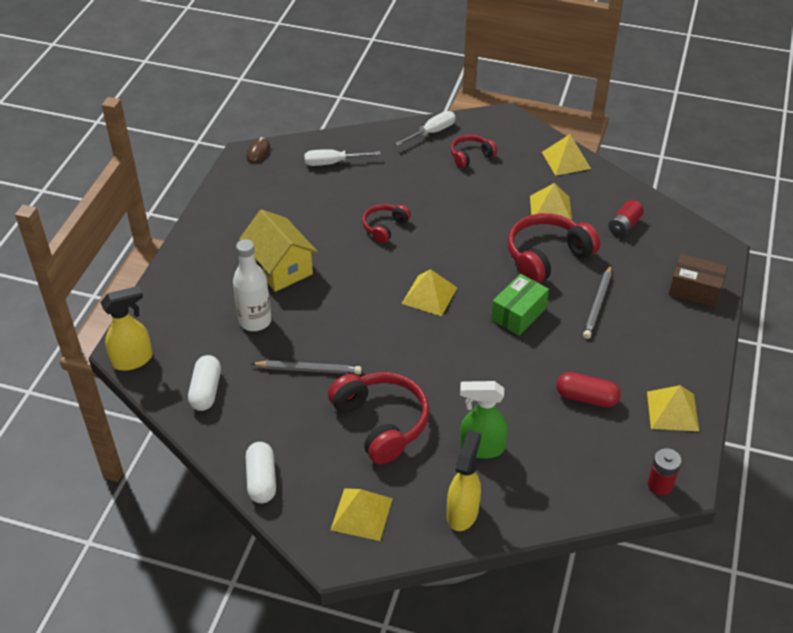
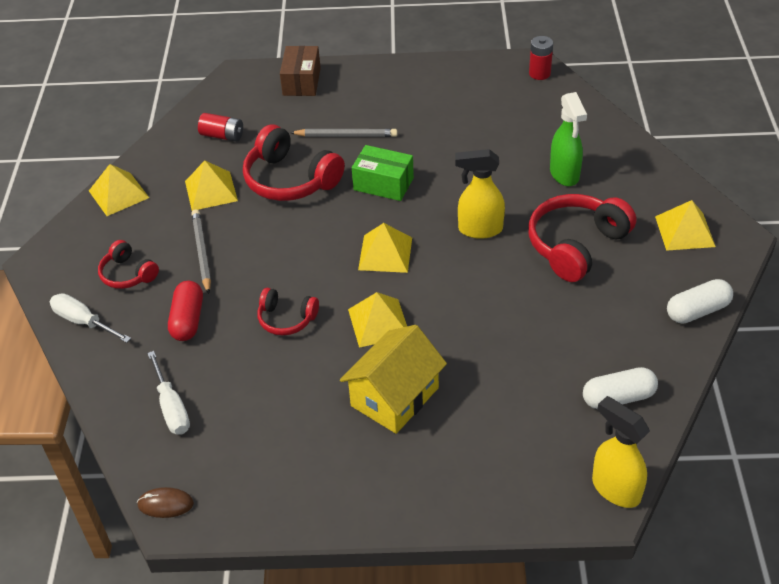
camera: 105 degrees left, 0 degrees up
(255, 321) = (493, 390): white bottle -> none
(309, 369) = (540, 319): grey pencil -> grey pencil (202, 252)
(462, 512) = (639, 171): yellow spray bottle -> yellow spray bottle (479, 229)
(586, 397) = (469, 124): red capsule -> red capsule (188, 320)
(672, 411) = (457, 77): yellow pyramid -> yellow pyramid (378, 322)

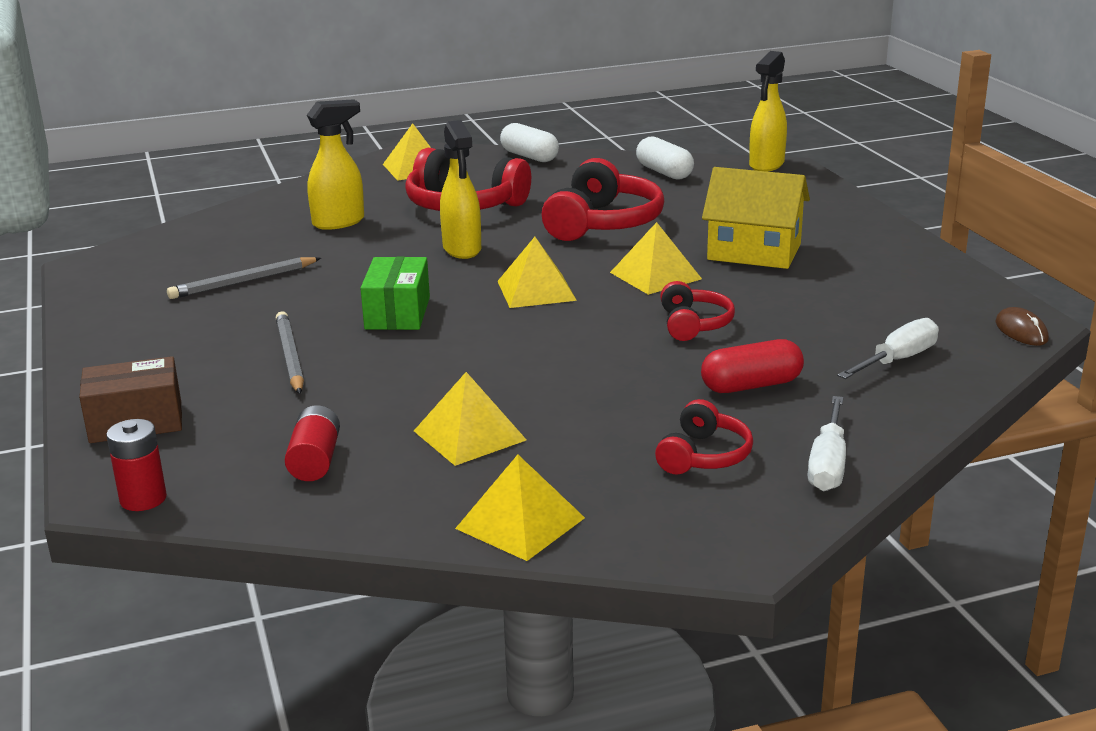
camera: 110 degrees left, 20 degrees down
(202, 252) = (615, 408): grey pencil -> grey pencil (243, 282)
(290, 180) = (414, 377): red headphones -> red headphones (603, 223)
(539, 73) = (115, 257): red battery -> red battery (143, 499)
(564, 174) = (339, 222): green spray bottle -> yellow spray bottle

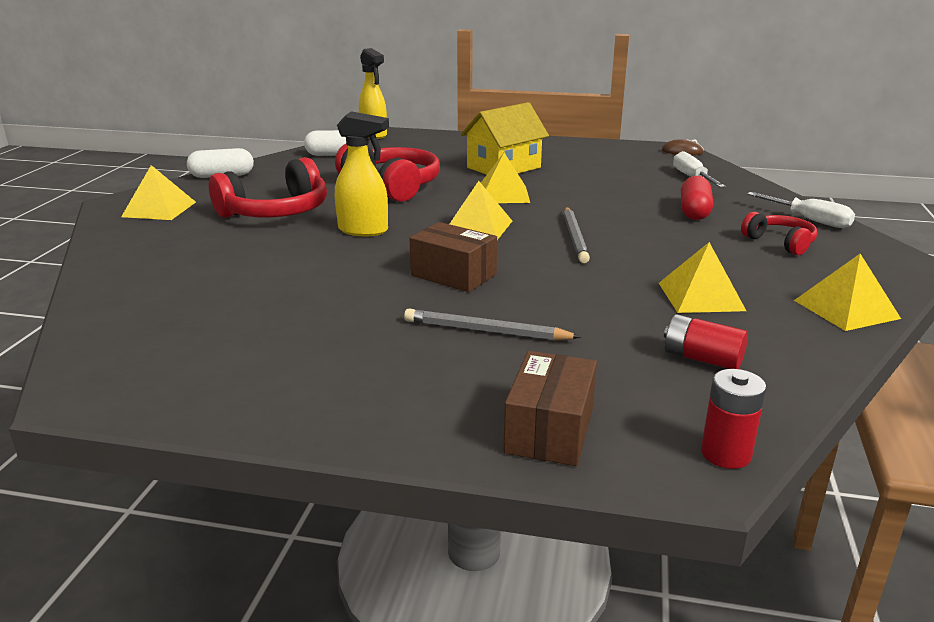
camera: 60 degrees left, 0 degrees up
(243, 282) = (284, 320): grey pencil -> grey pencil (575, 237)
(339, 222) = (220, 257): yellow spray bottle -> none
(398, 313) = (453, 275): green box -> brown box
(694, 324) = (592, 203): red headphones -> none

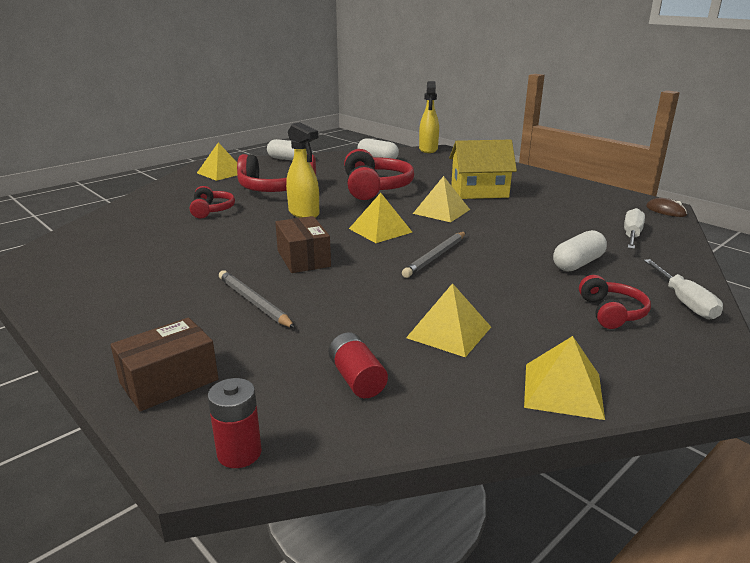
camera: 35 degrees right, 0 degrees up
(239, 255) = (212, 210): none -> red headphones
(694, 211) = (578, 264): red capsule -> white capsule

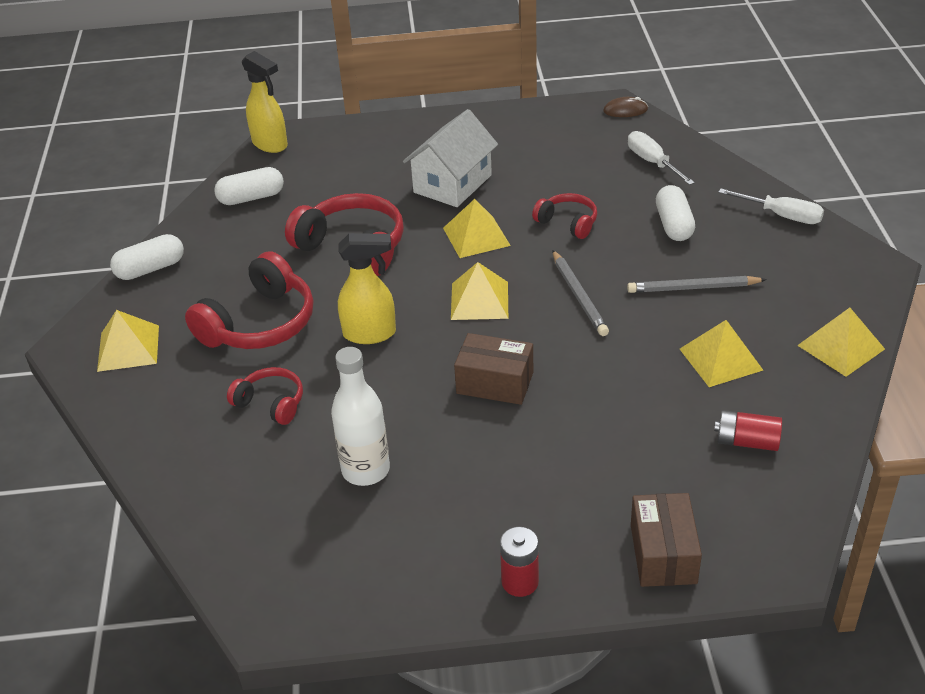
camera: 50 degrees left, 15 degrees up
(175, 248) = (365, 470): none -> white bottle
(239, 453) = (794, 542): red battery -> red battery (520, 582)
(254, 302) = (561, 453): grey pencil -> grey pencil (693, 288)
(479, 191) = (452, 184): yellow house -> white house
(611, 312) = (765, 260): red headphones -> red headphones (568, 223)

